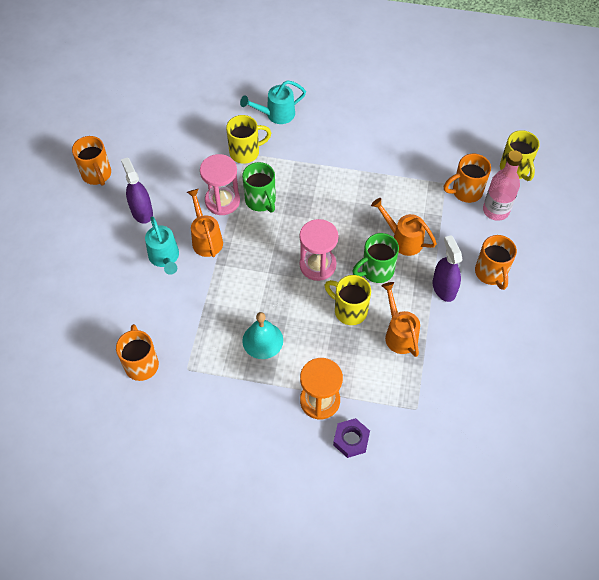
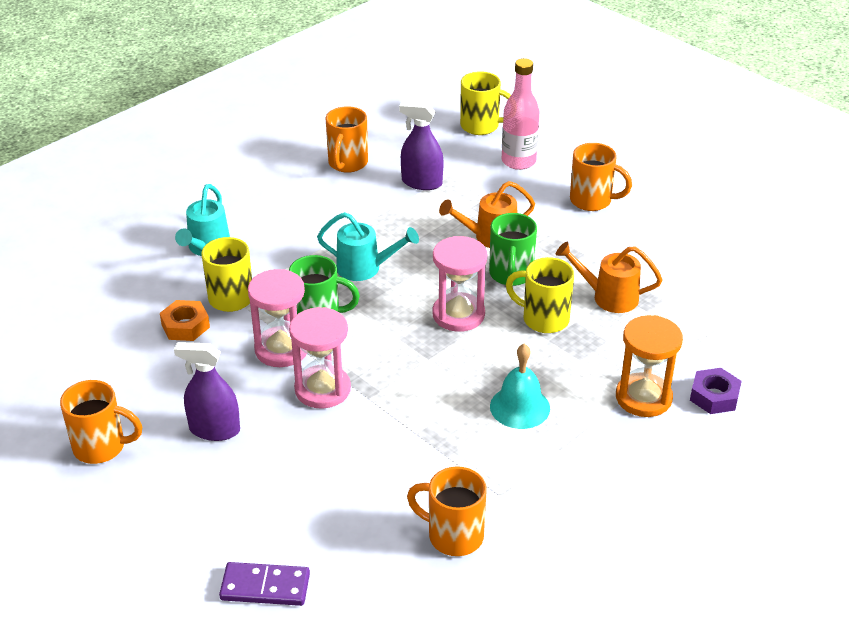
camera: 55 degrees left, 20 degrees down
(53, 302) = (265, 587): none -> purple domino
(165, 258) = (312, 440): turquoise watering can -> turquoise watering can (365, 268)
(206, 239) = (322, 389): orange watering can -> pink hourglass
(207, 148) = (185, 326): none -> orange nut
(349, 310) = (543, 319): yellow mug -> yellow mug turned 45 degrees clockwise
(444, 288) = (580, 239): purple spray bottle -> purple spray bottle (421, 182)
(466, 191) = (474, 168): orange mug -> orange mug (347, 163)

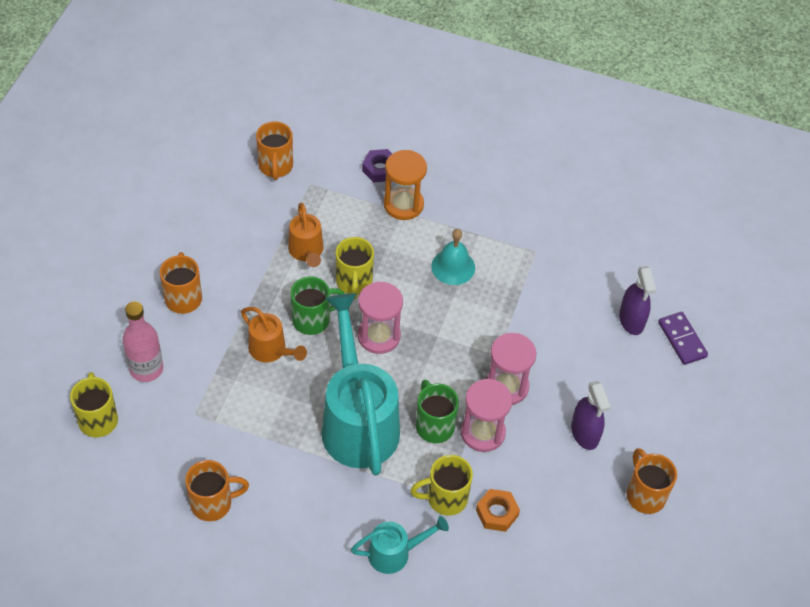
camera: 120 degrees left, 15 degrees up
(365, 268) = (358, 420): turquoise watering can -> turquoise watering can, size x2.04
(421, 182) = (215, 430): purple spray bottle -> purple spray bottle (631, 320)
(453, 535) = (582, 263): orange mug -> orange mug (275, 167)

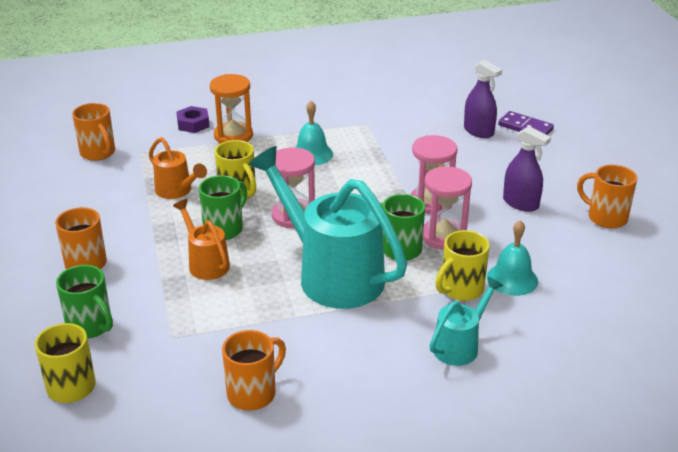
camera: 30 degrees left, 20 degrees down
(146, 369) = (90, 326): pink bottle -> green mug
(271, 351) = (206, 263): orange watering can -> orange watering can turned 135 degrees counterclockwise
(497, 513) = (512, 279): orange nut -> turquoise bell

